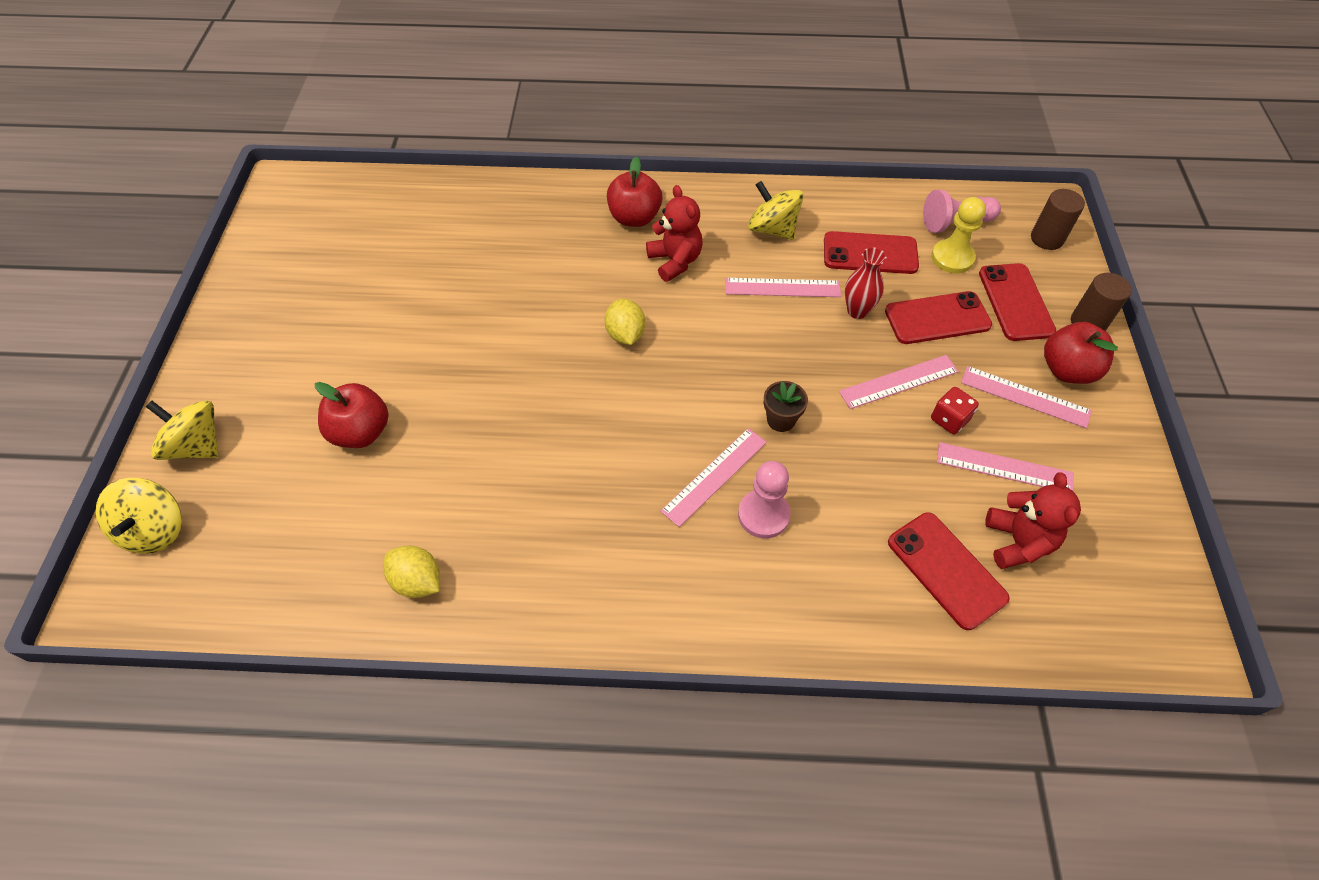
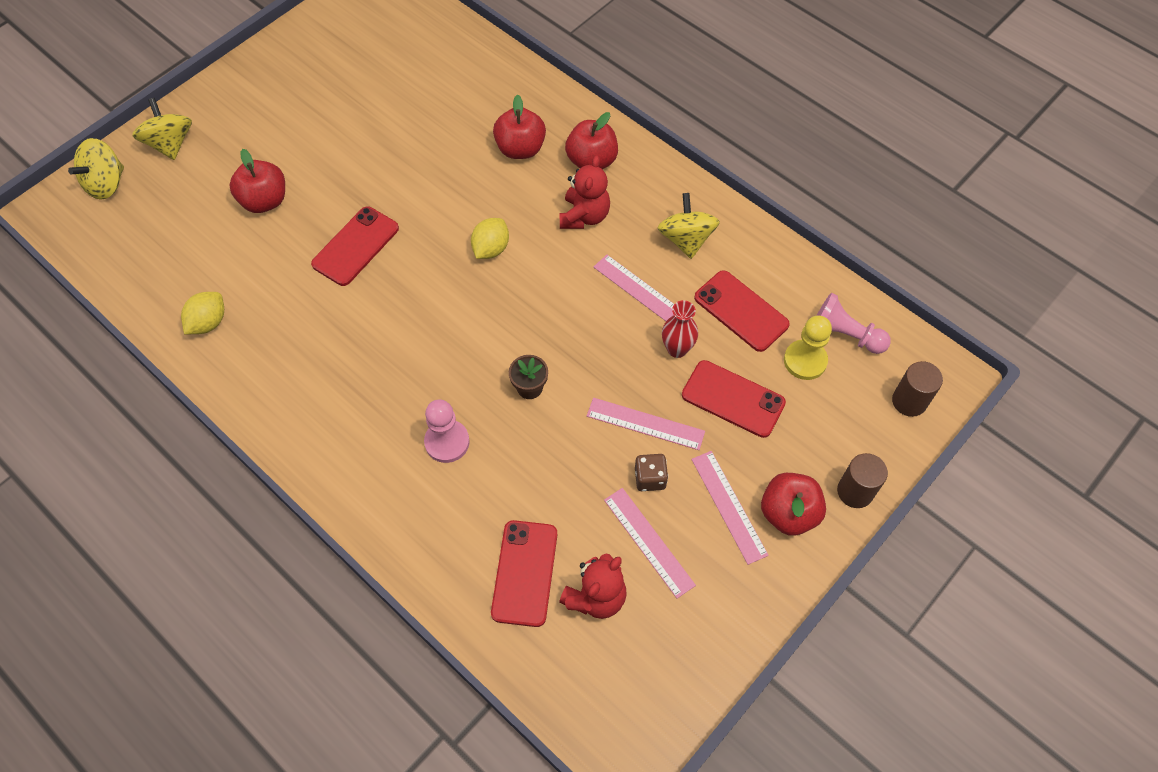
camera: 40 degrees right, 5 degrees up
(418, 581) = (208, 322): yellow lemon -> yellow lemon turned 45 degrees clockwise
(564, 243) = (520, 149): none -> red apple
(714, 476) = (444, 392): pink ruler -> none
(949, 419) = (650, 478): red dice -> brown dice
(1015, 302) = (813, 432): red phone -> red phone (355, 246)

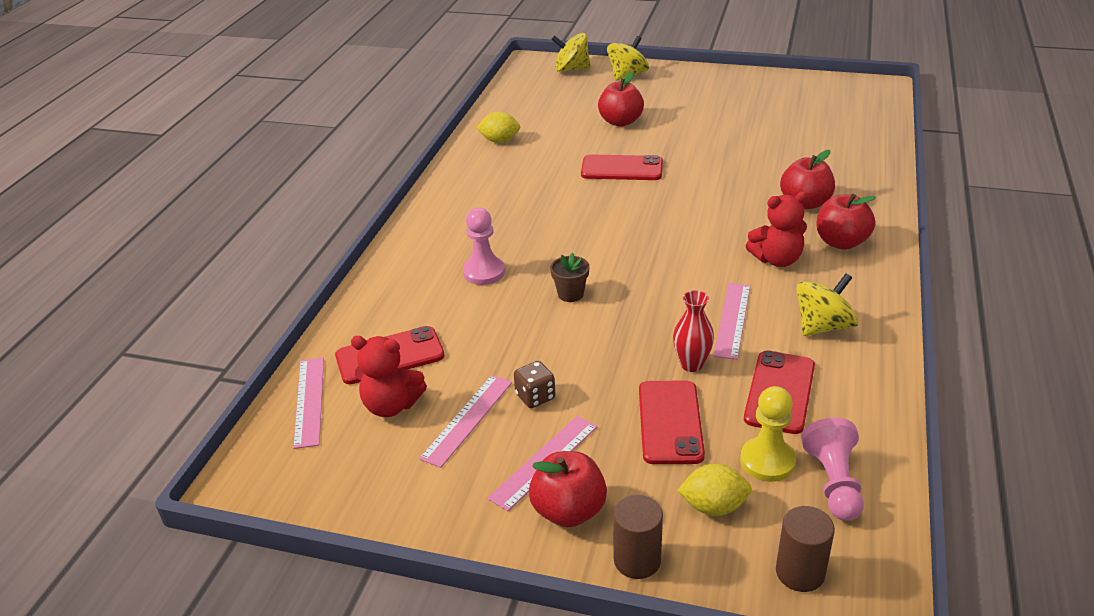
camera: 65 degrees right, 25 degrees down
(491, 249) = (687, 226): yellow lemon -> yellow lemon (713, 506)
(645, 424) = (591, 373): pink ruler -> pink ruler (309, 401)

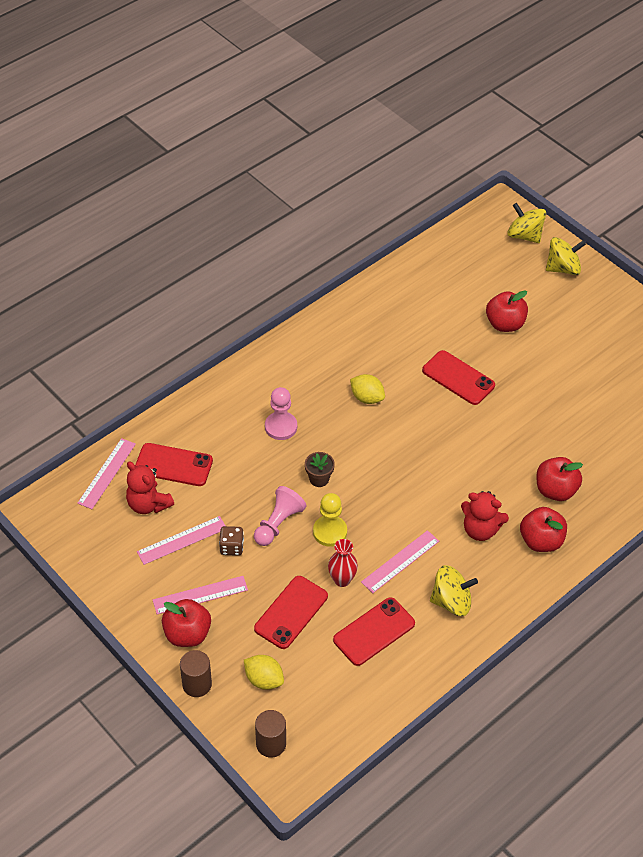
camera: 30 degrees right, 15 degrees up
(499, 141) = (396, 296): yellow lemon -> yellow lemon (367, 398)
(767, 461) = (320, 671): yellow pawn -> yellow pawn (330, 532)
(833, 482) = (342, 707): pink pawn -> pink pawn (278, 523)

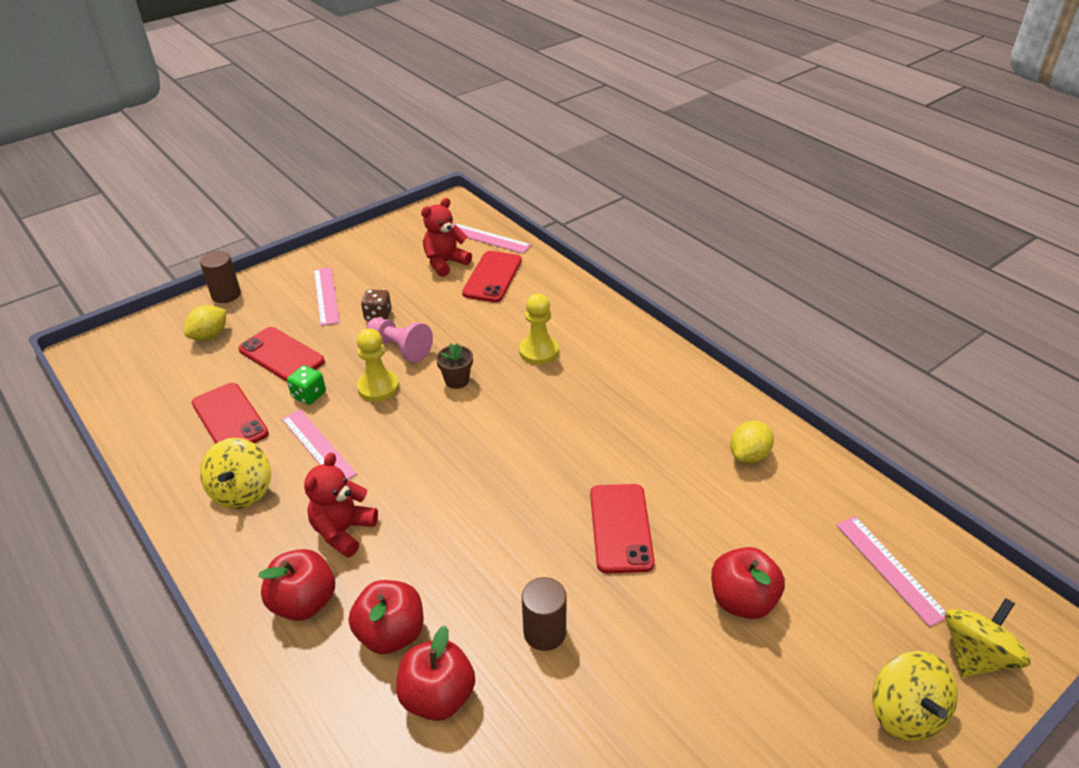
camera: 95 degrees right, 10 degrees down
(182, 540) = (396, 284): pink ruler -> pink ruler (889, 568)
(187, 634) = (284, 288): red apple -> red apple (438, 696)
(271, 744) = (136, 340): brown cylinder -> brown cylinder (544, 632)
(281, 427) = (539, 351): pink pawn -> yellow pawn
(342, 580) = (309, 395): red vase -> green dice
(367, 398) = (583, 427): yellow lemon -> yellow lemon (749, 455)
(458, 378) = (621, 528): red phone -> red phone turned 45 degrees counterclockwise

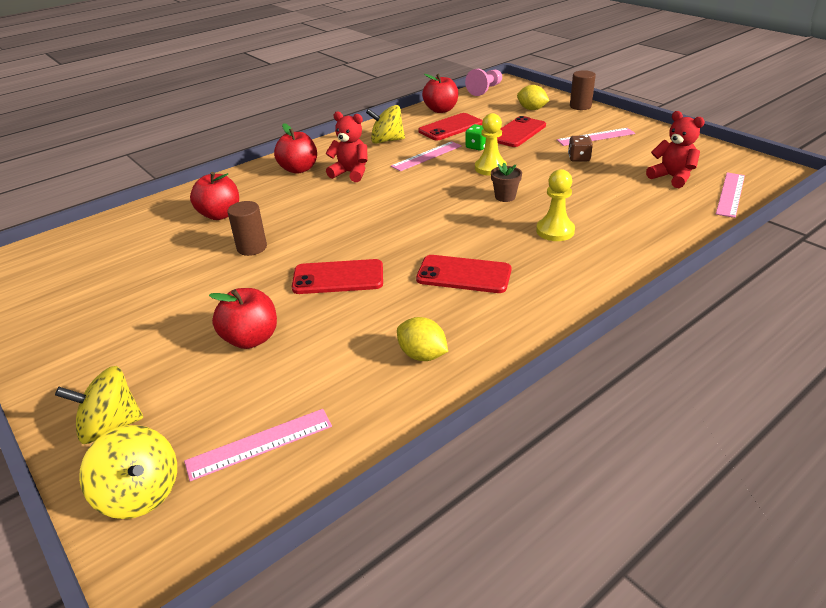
camera: 90 degrees right, 5 degrees down
(391, 633) = (268, 196): red apple -> red apple (441, 110)
(400, 348) = (540, 171): pink pawn -> pink pawn (485, 90)
(492, 277) = (662, 201): red phone -> red phone (463, 275)

